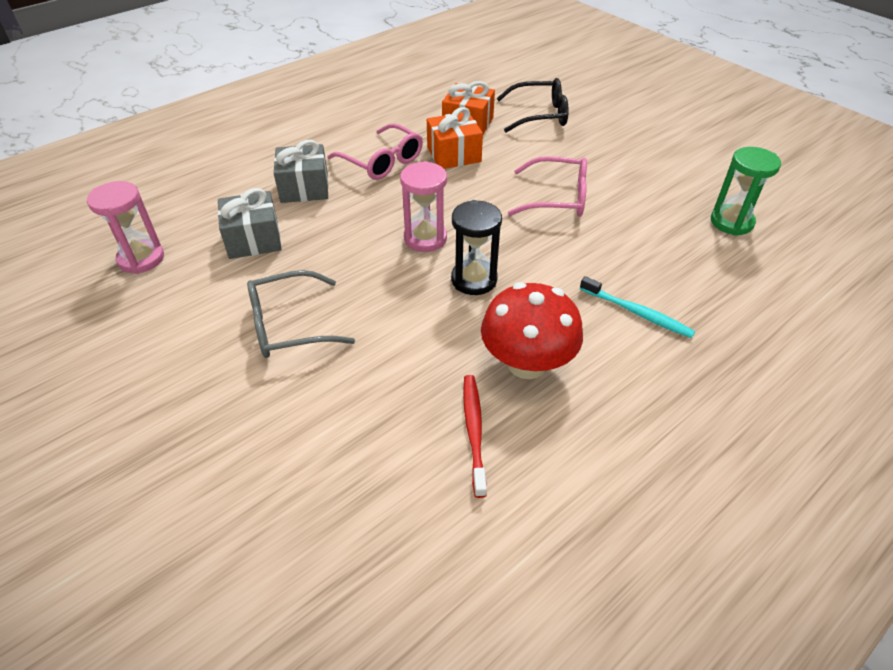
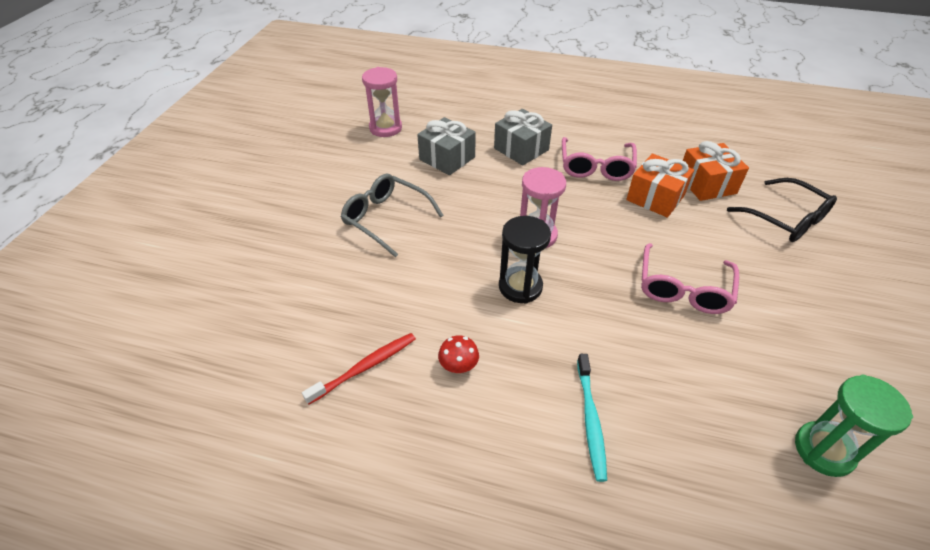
camera: 55 degrees right, 0 degrees up
(527, 363) = (458, 366): red mushroom -> red mushroom, size x0.44
(558, 198) = (683, 289): pink glasses -> pink glasses turned 45 degrees clockwise

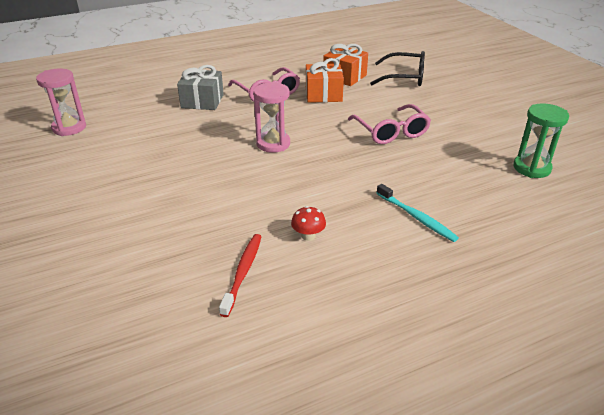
camera: 40 degrees left, 10 degrees down
(385, 218) = (144, 182): grey glasses -> none
(447, 158) = (150, 127): grey gift -> none
(520, 287) = (296, 175): black hourglass -> none

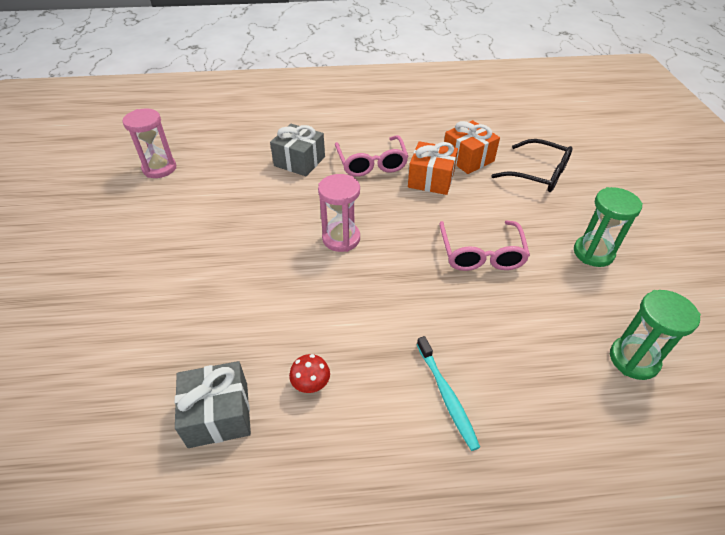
camera: 20 degrees right, 10 degrees up
(243, 272) = (218, 414): red toothbrush -> grey gift
(471, 116) = (593, 253): none -> green hourglass

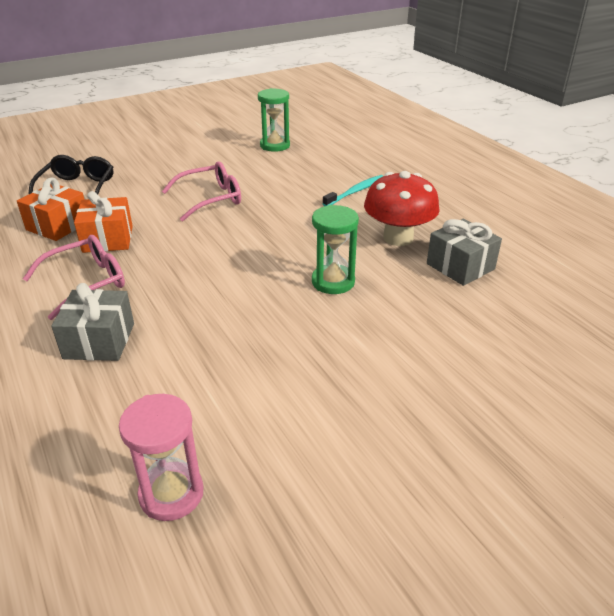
camera: 115 degrees left, 10 degrees down
(311, 384) = (398, 238): red mushroom -> red mushroom, size x2.30
(341, 238) = (234, 267): pink hourglass -> none
(593, 253) = (181, 161): green hourglass -> green hourglass (333, 282)

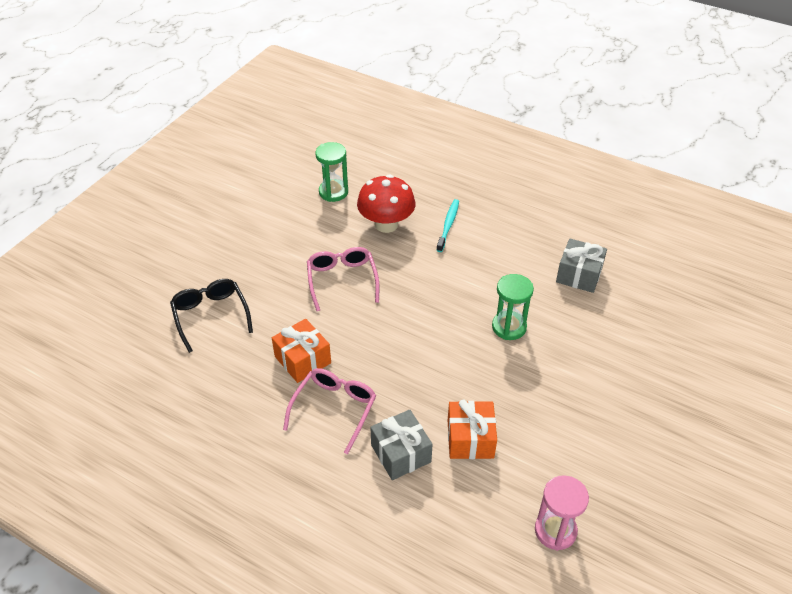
camera: 30 degrees left, 10 degrees up
(58, 226) = (243, 364): orange gift -> orange gift (470, 439)
(211, 199) = (342, 279): pink glasses -> pink glasses turned 45 degrees counterclockwise
(398, 238) = (518, 264): red mushroom -> red mushroom (386, 224)

